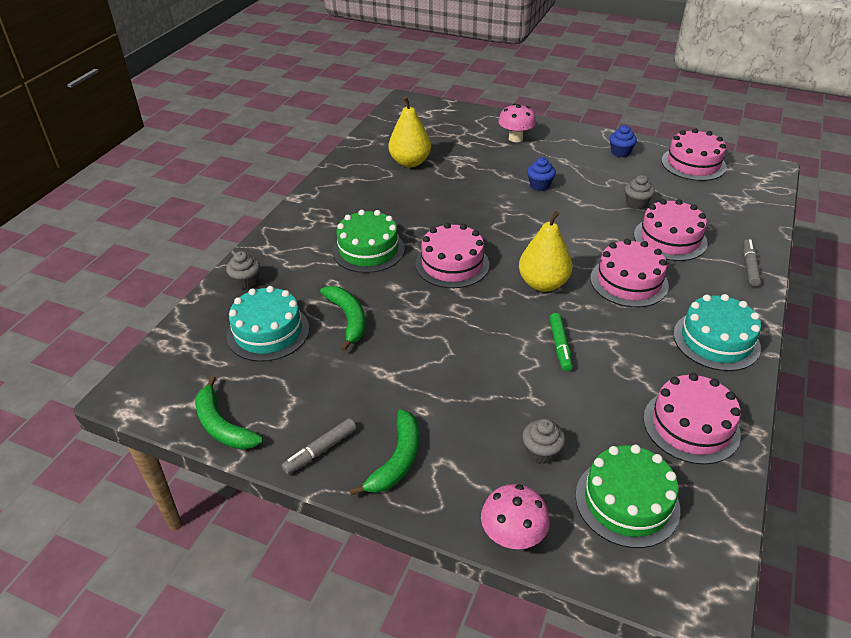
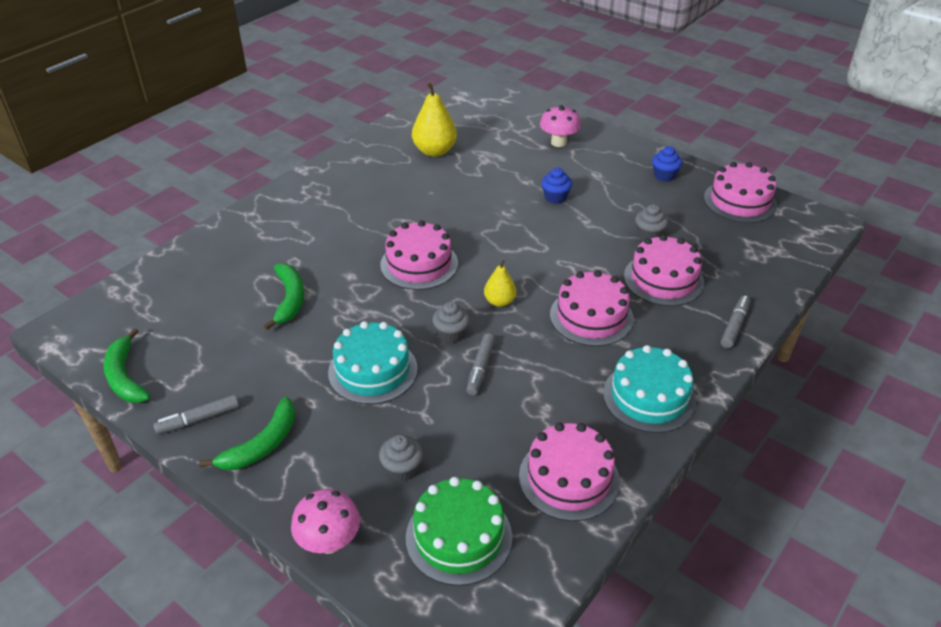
camera: 15 degrees right, 0 degrees up
(246, 282) = (215, 245): grey cupcake -> grey cupcake (451, 334)
(268, 332) = (210, 297): turquoise cake -> turquoise cake (373, 370)
(368, 250) = (345, 234): green cake -> none
(543, 284) = (499, 301): yellow pear -> yellow pear, size x0.58
(560, 346) = (480, 368): green marker -> grey marker

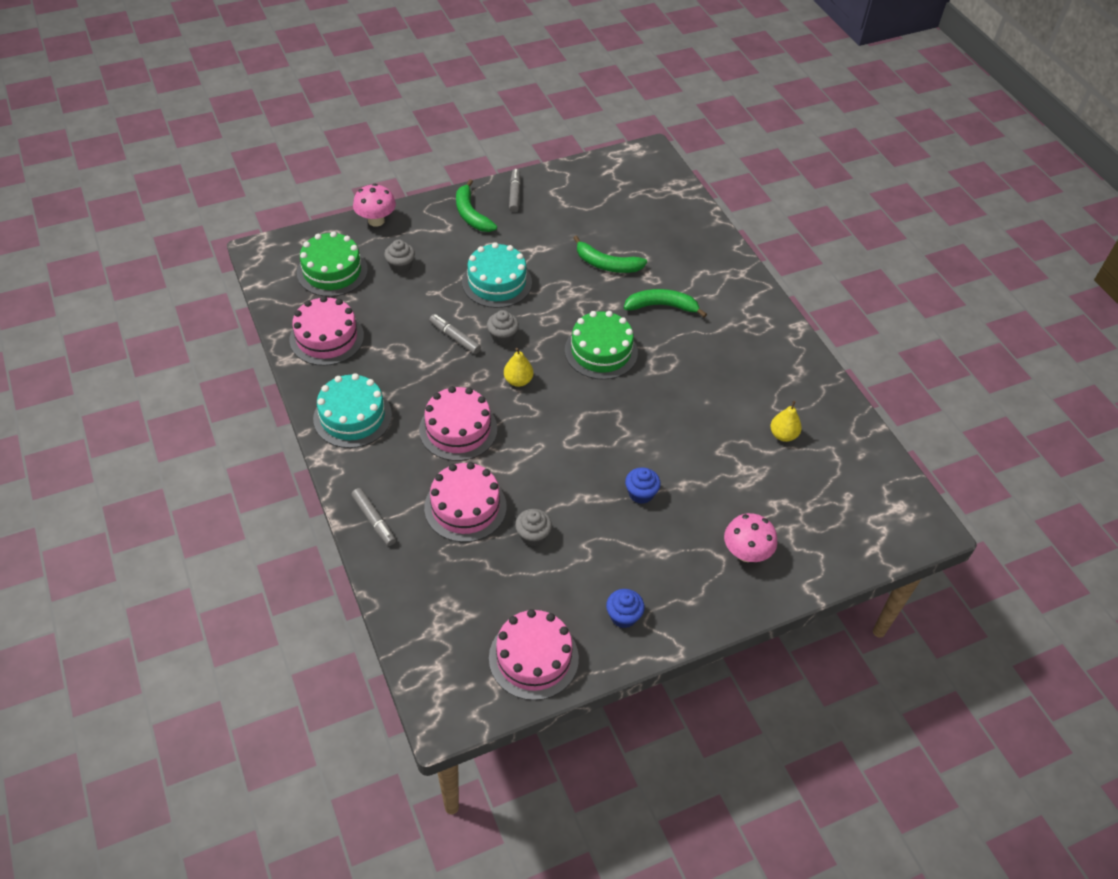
camera: 115 degrees right, 10 degrees up
(125, 377) = (579, 172): green banana -> green banana (661, 306)
(419, 264) = (601, 351): pink cake -> green cake
(434, 151) = (783, 435): yellow pear -> yellow pear, size x0.58

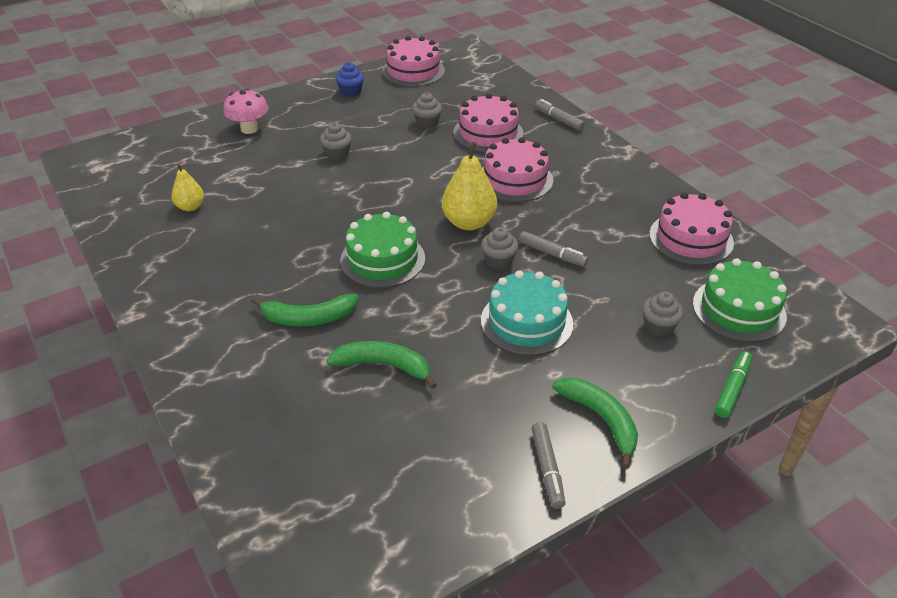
camera: 175 degrees right, 10 degrees down
(352, 417) = (618, 178): turquoise cake -> none
(376, 221) = (732, 389): pink mushroom -> green marker
(518, 381) = (469, 222): yellow pear -> yellow pear, size x1.72
(641, 494) = (337, 154): blue cupcake -> grey cupcake

